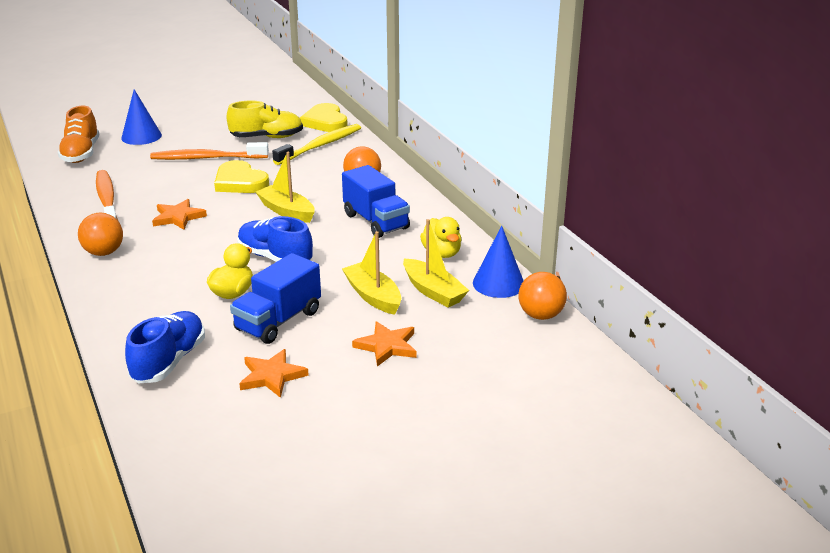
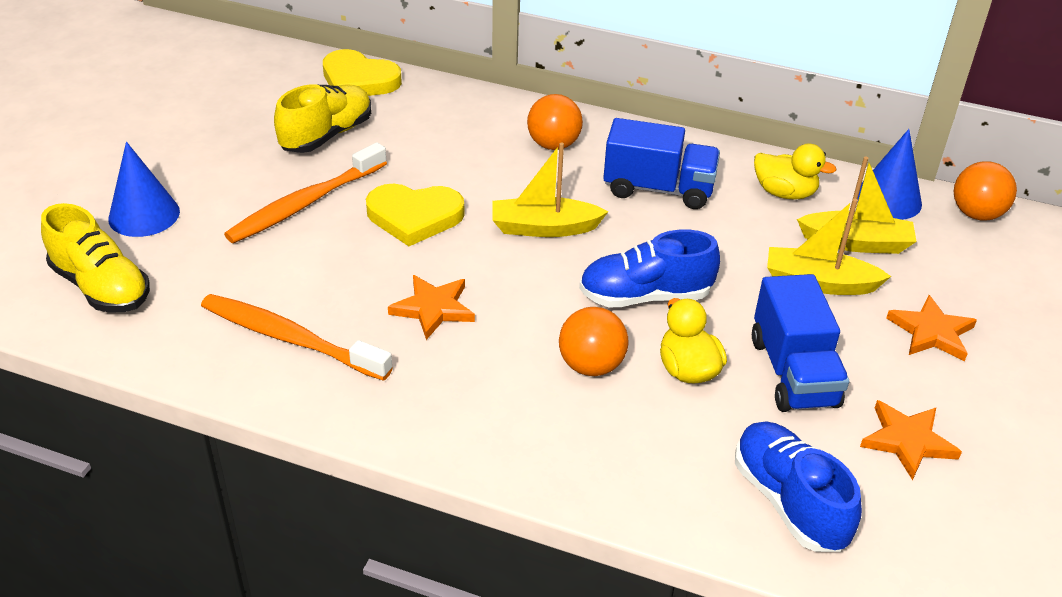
camera: 45 degrees left, 10 degrees up
(81, 153) = (101, 287): orange shoe -> yellow shoe
(104, 252) = (438, 415): orange ball -> orange ball (591, 366)
(320, 145) = (415, 117): yellow toothbrush -> none

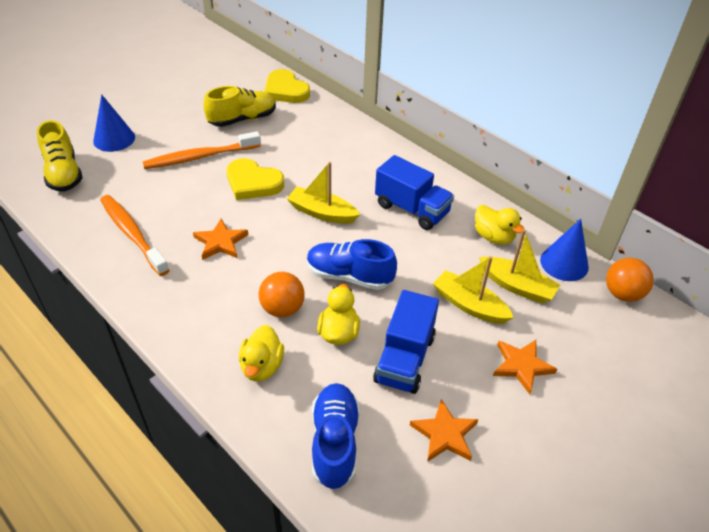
camera: 25 degrees right, 5 degrees up
(553, 145) = (368, 162): orange ball -> none
(623, 446) = (262, 366): none -> yellow duck

